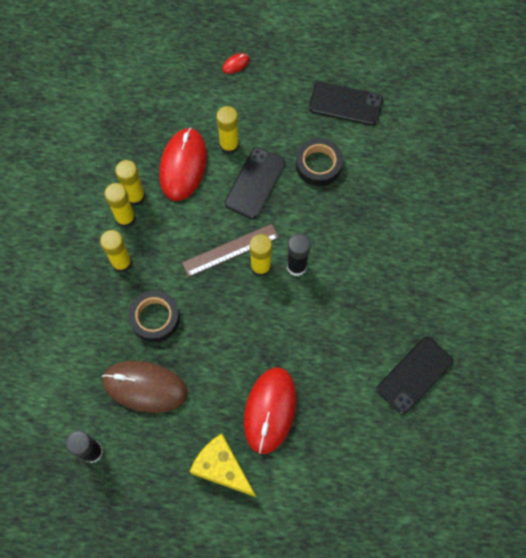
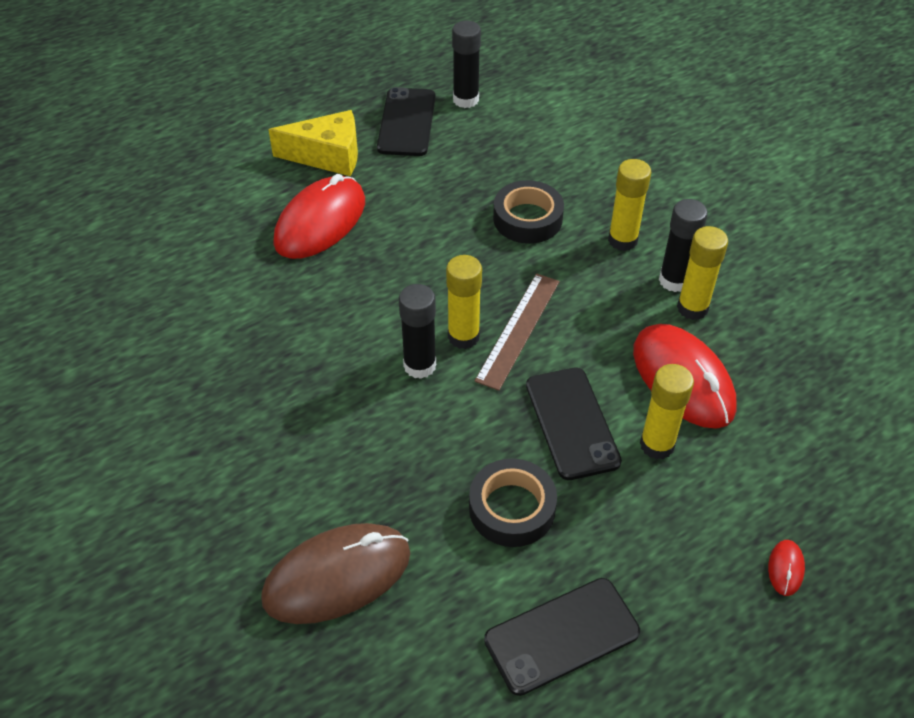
camera: 140 degrees right, 20 degrees down
(125, 218) = (674, 280): yellow glue stick -> black glue stick
(145, 387) = (471, 165): brown mouse -> brown mouse (337, 576)
(270, 410) = (320, 222): red mouse -> red mouse turned 60 degrees clockwise
(414, 375) = (170, 349): black phone -> black phone (406, 122)

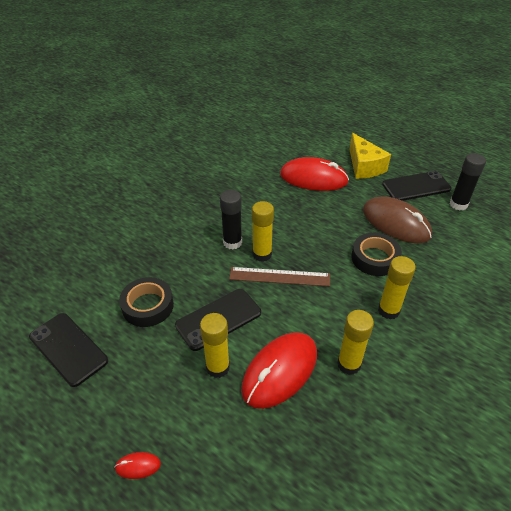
camera: 70 degrees right, 5 degrees down
(337, 576) = (90, 249): brown mouse -> brown mouse (396, 223)
(674, 280) = (369, 348): black glue stick -> none

